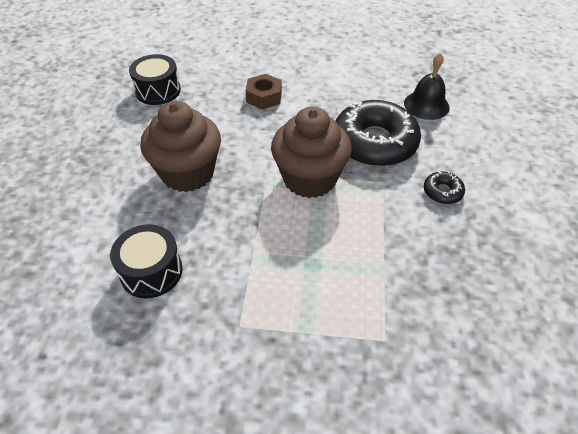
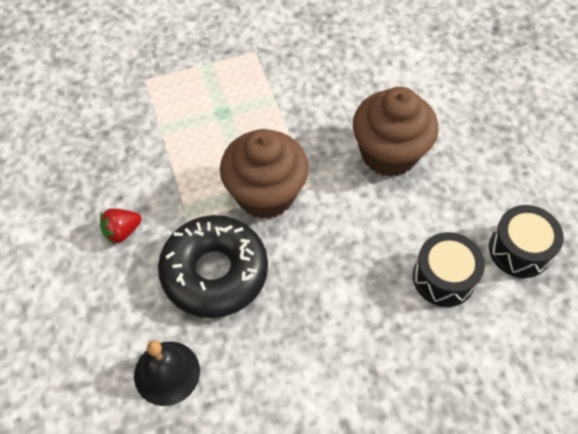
camera: 155 degrees right, 10 degrees up
(151, 271) = (346, 61): black drum -> black drum (443, 277)
(264, 97) = (385, 295): brown nut -> none
(442, 192) = (122, 232): black donut -> red strawberry

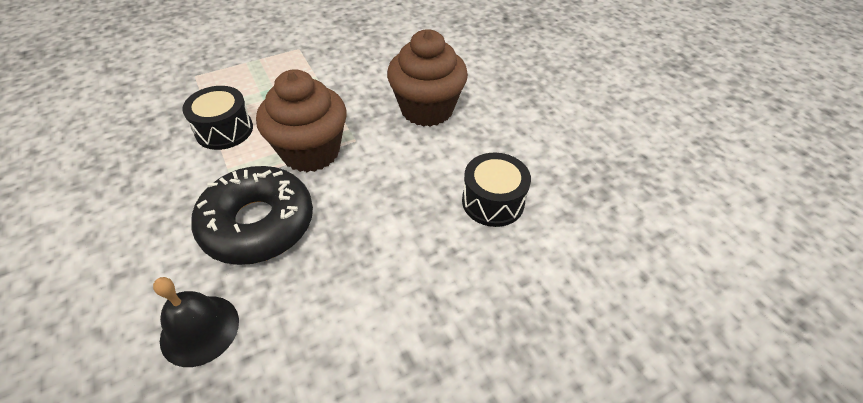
camera: 10 degrees left, 10 degrees down
(122, 232) = (159, 199): red strawberry -> none
(519, 250) = (560, 171): black drum -> black drum (224, 130)

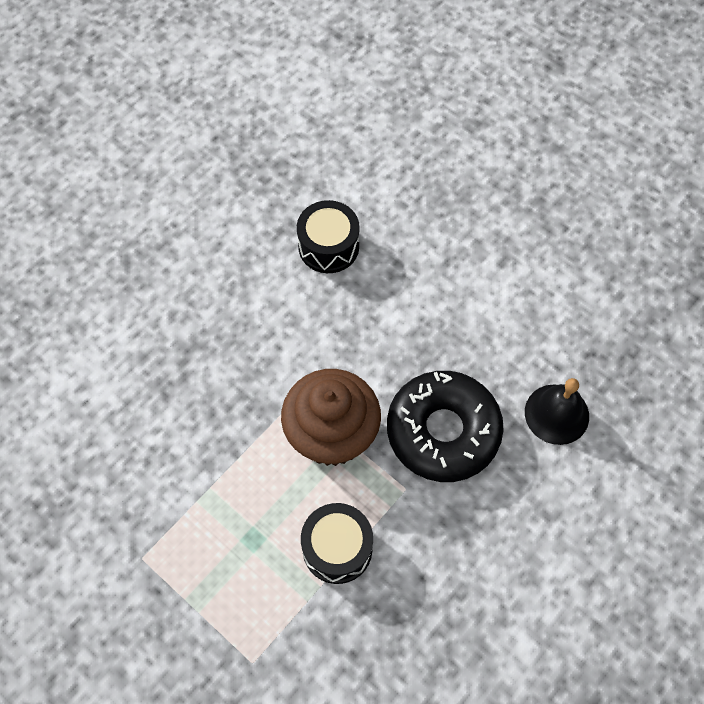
camera: 110 degrees left, 15 degrees up
(427, 109) = (216, 346): brown cupcake -> none

